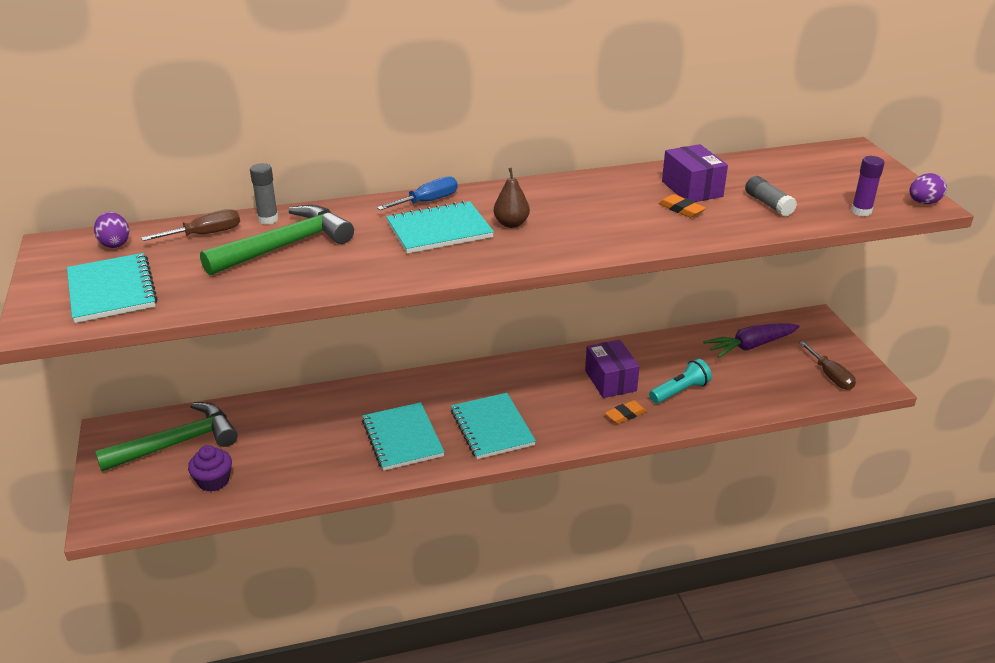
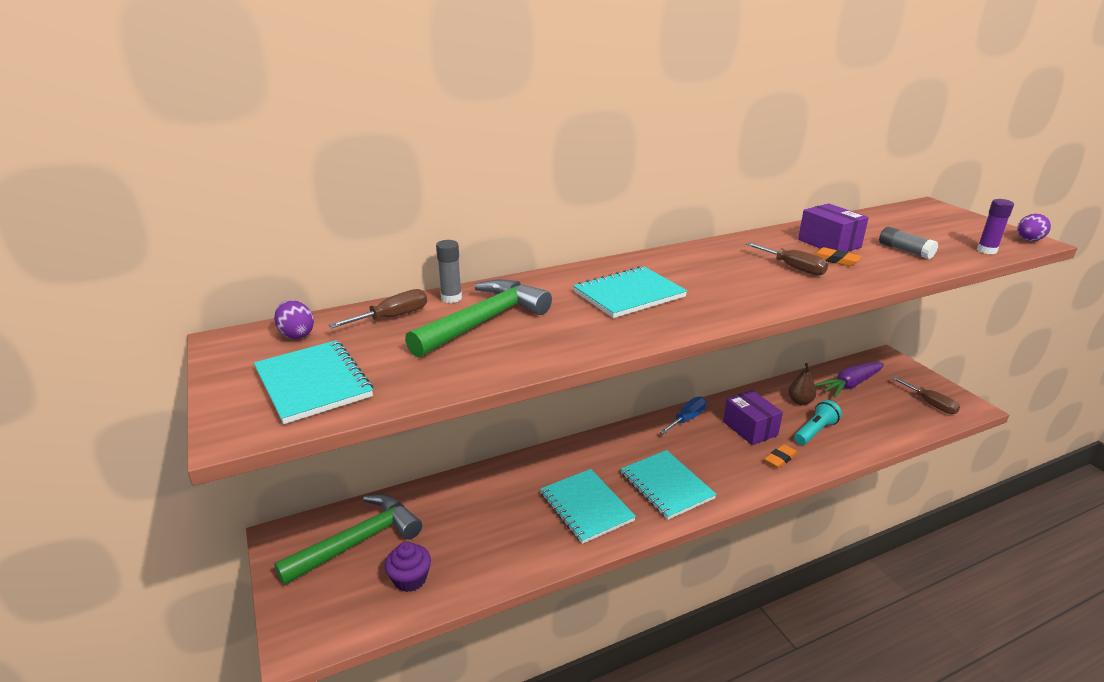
camera: 10 degrees left, 5 degrees down
(428, 201) = (600, 271): blue screwdriver -> blue screwdriver (687, 419)
(511, 224) = (693, 284): brown pear -> brown pear (800, 401)
(628, 215) = (793, 268): none -> brown screwdriver

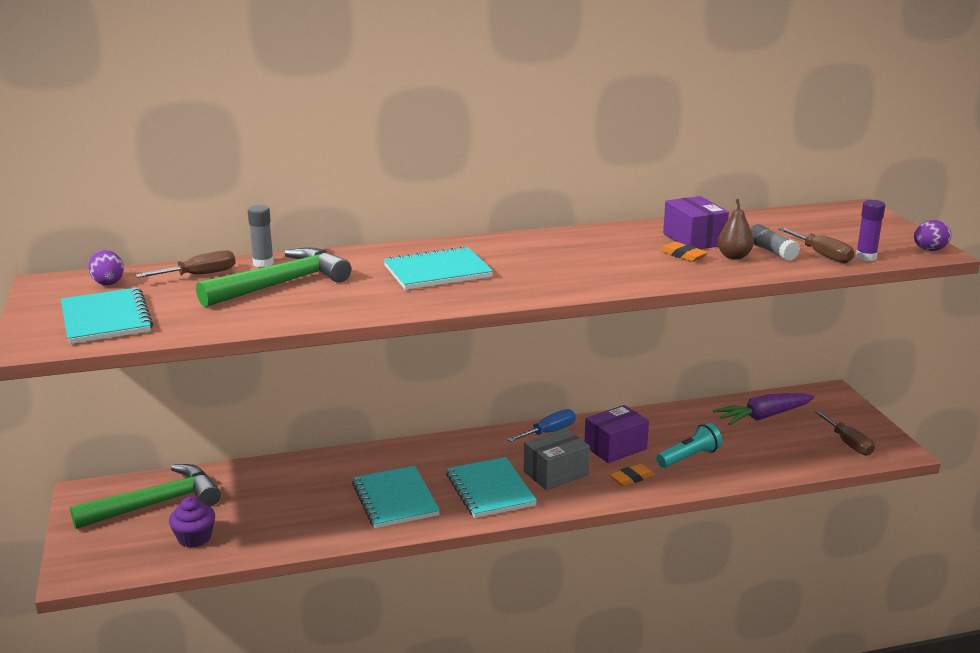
camera: 10 degrees right, 5 degrees down
(714, 461) = (556, 473): none -> grey box
(750, 428) = (615, 448): purple box -> purple box turned 75 degrees clockwise
(793, 268) = (629, 260): brown screwdriver -> brown screwdriver (822, 255)
(800, 401) = (691, 427): brown pear -> brown pear (734, 256)

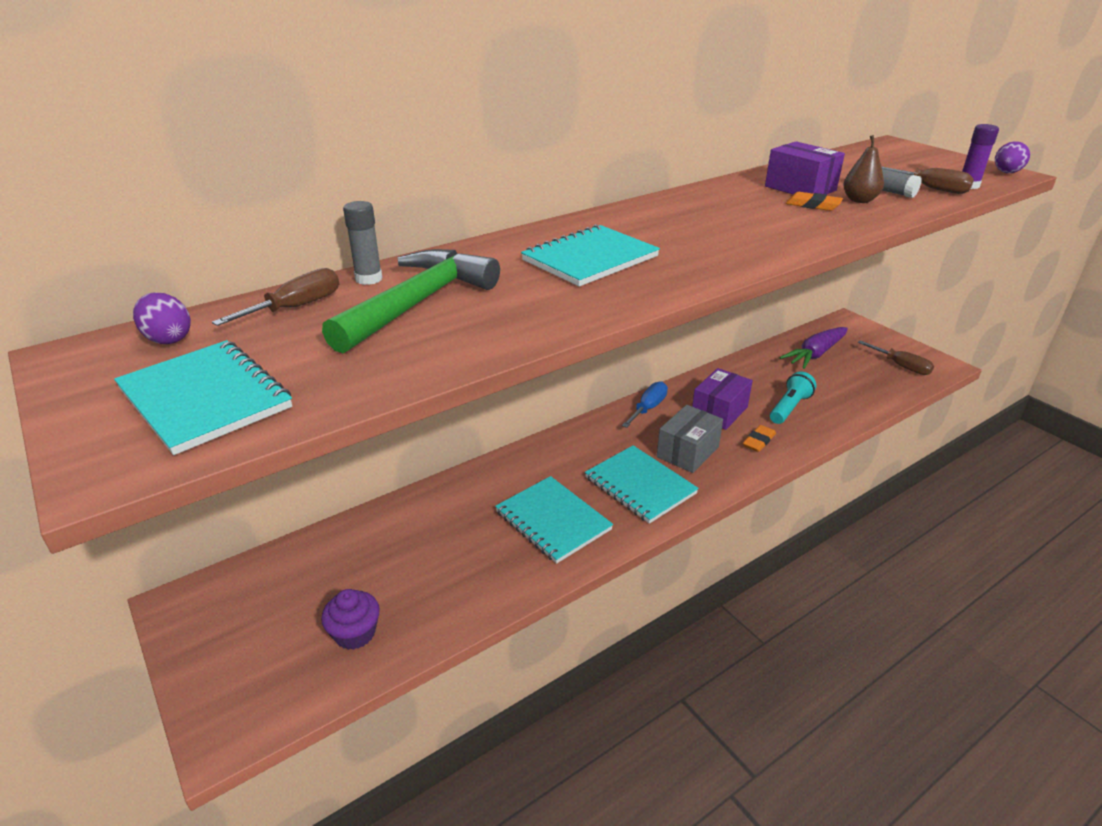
camera: 20 degrees left, 10 degrees up
(157, 504) = (281, 596): green hammer -> none

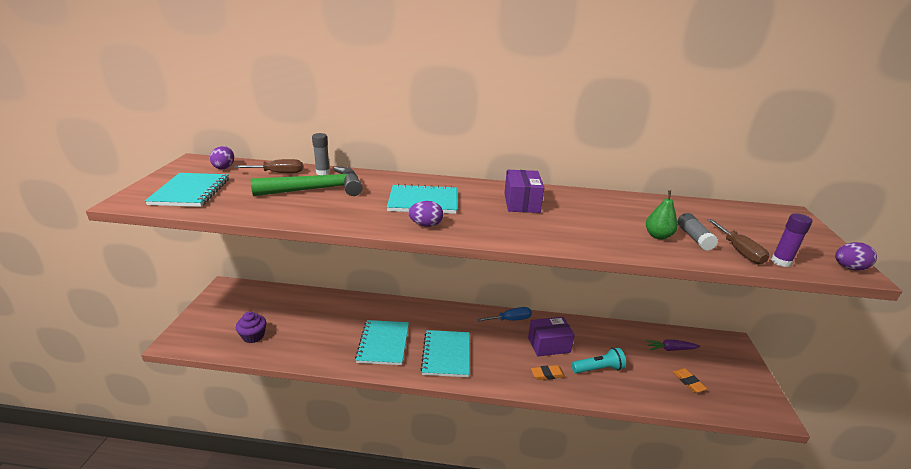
camera: 40 degrees right, 5 degrees down
(656, 282) = (426, 225): none -> purple egg
(687, 452) = (497, 354): grey box -> none
(800, 188) = (633, 214): purple box -> purple box (521, 203)
(813, 205) = (615, 226): orange eraser -> orange eraser (688, 382)
(815, 354) = (670, 349): purple carrot -> purple carrot, size x0.65
(859, 200) = (658, 236): brown pear -> green pear
(901, 366) = (731, 393): brown screwdriver -> none

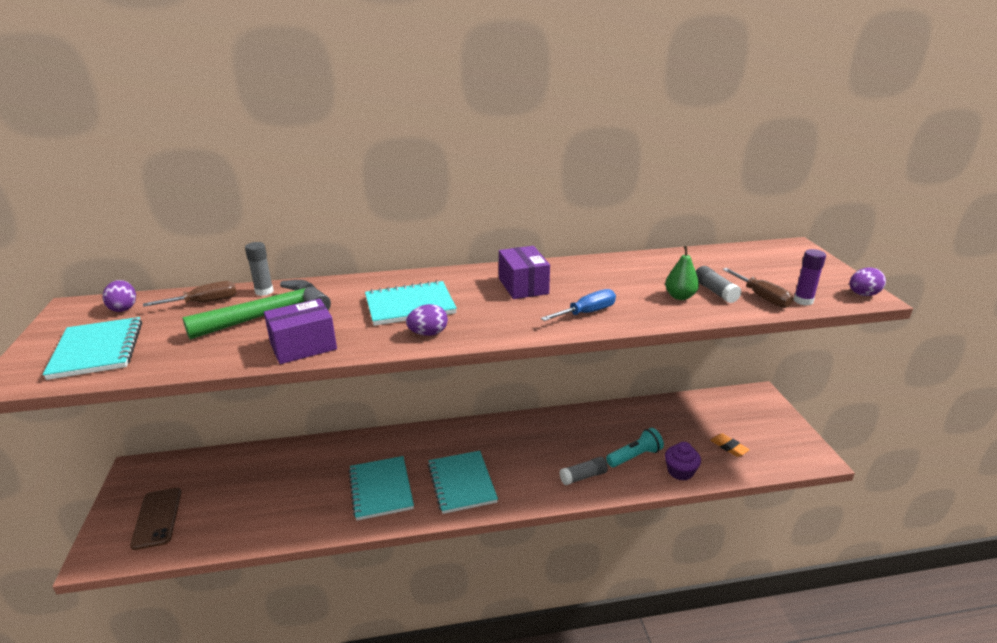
camera: 15 degrees left, 0 degrees up
(224, 325) = (157, 518): none -> brown phone
(253, 336) = (206, 522): purple cupcake -> purple cupcake (680, 471)
(510, 320) = (521, 424): blue screwdriver -> blue screwdriver (587, 313)
(547, 374) = (583, 476): orange eraser -> grey glue stick
(549, 345) = (573, 443): purple box -> purple box (303, 346)
(670, 349) = (701, 416): purple carrot -> none

